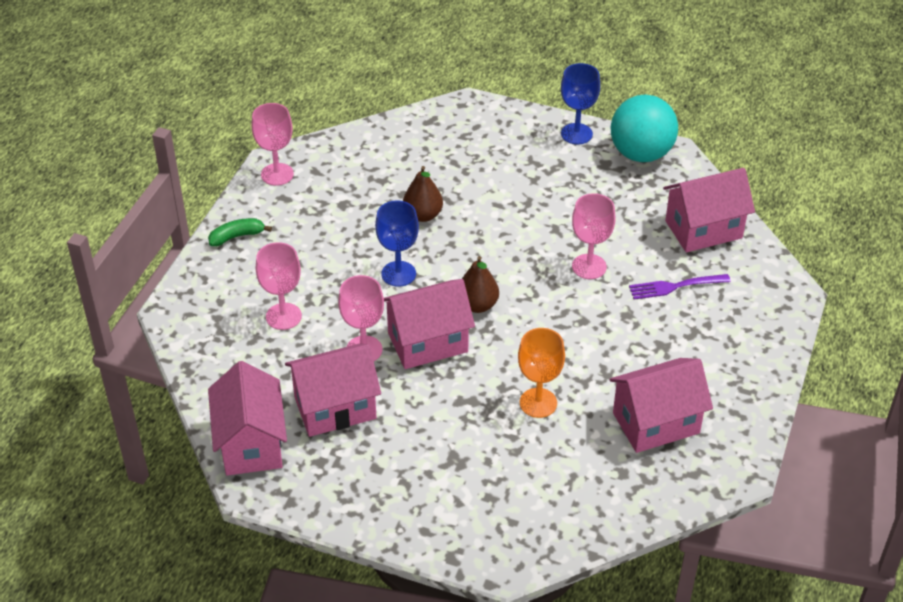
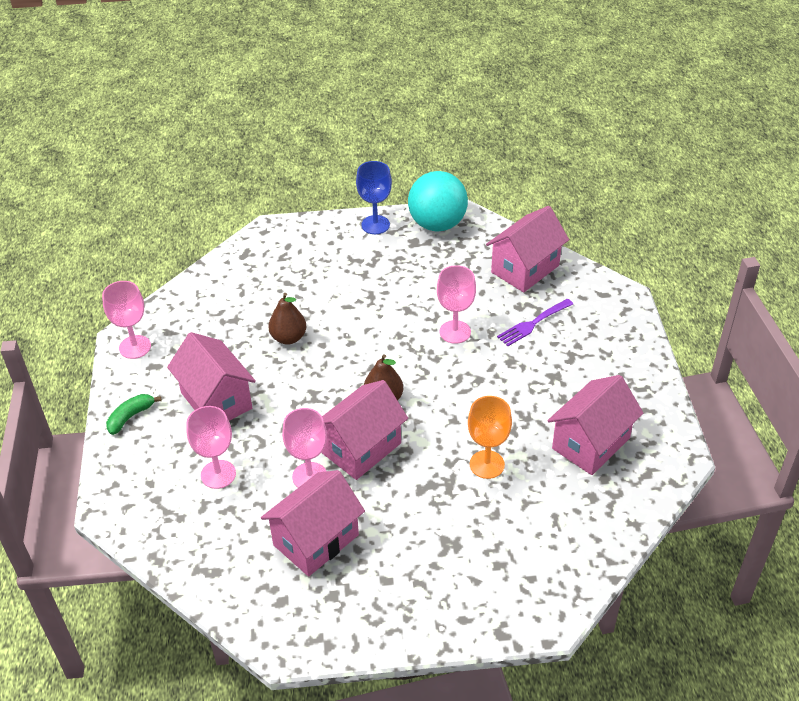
camera: 25 degrees left, 0 degrees up
(251, 444) = (259, 605): pink house -> pink house (216, 400)
(398, 274) = (299, 397): blue goblet -> none

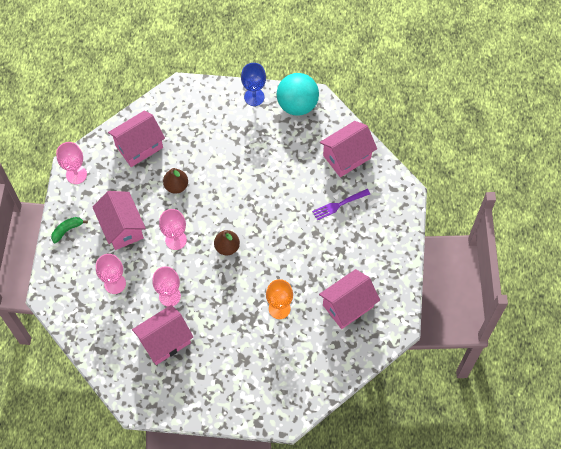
camera: 10 degrees right, 20 degrees up
(361, 448) = (205, 281): pink house -> pink house (139, 146)
(455, 332) = (285, 202): pink goblet -> pink goblet (176, 240)

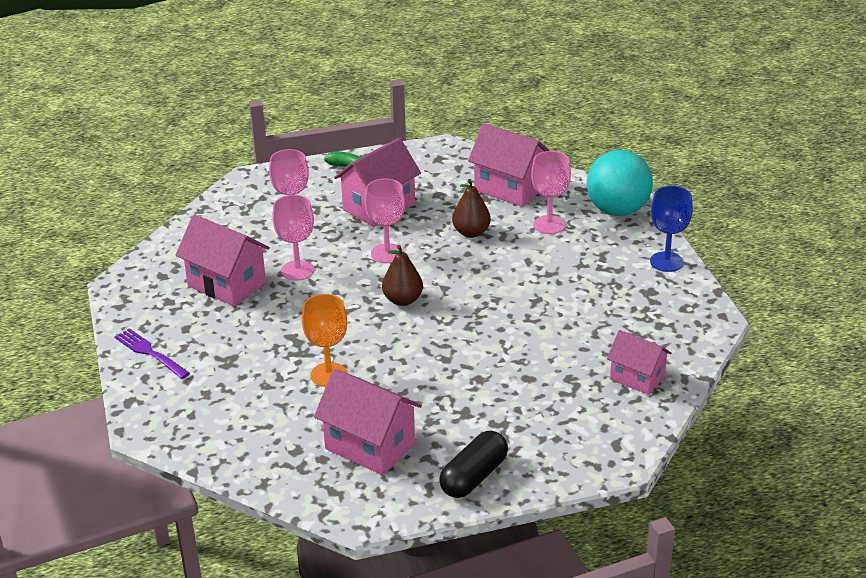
camera: 70 degrees right, 30 degrees down
(76, 174) = (434, 154): pink goblet -> pink goblet (549, 225)
(297, 104) = (688, 304): turquoise ball -> turquoise ball (617, 210)
(339, 205) = (545, 391): purple fork -> purple fork (150, 353)
(347, 157) = (637, 378): pink house -> pink house, size x0.65
(391, 264) = (474, 476): none -> black capsule

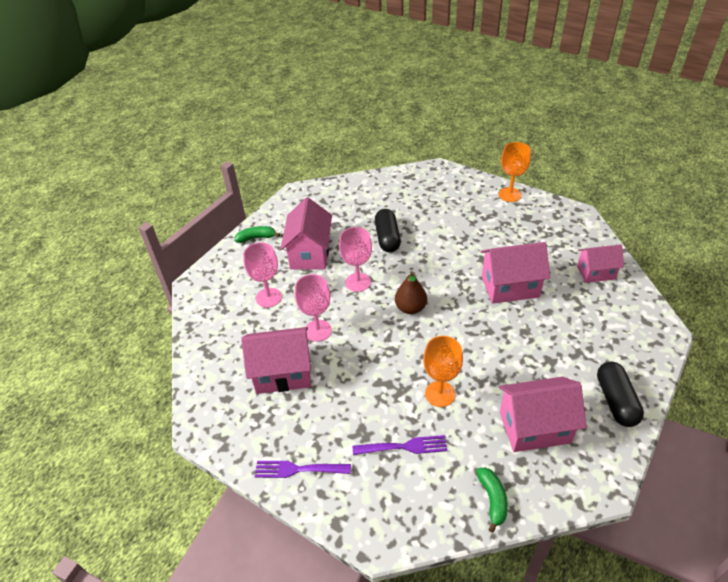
camera: 40 degrees left, 10 degrees up
(245, 389) = (404, 447): none -> purple fork
(260, 464) = (492, 499): none -> green banana
(471, 232) = (387, 238): brown pear -> black capsule
(509, 188) = (370, 198): pink house -> pink house (510, 287)
(549, 225) = (422, 208): pink goblet -> none
(617, 210) = (444, 179): turquoise ball -> none
(666, 262) = (510, 194): blue goblet -> orange goblet

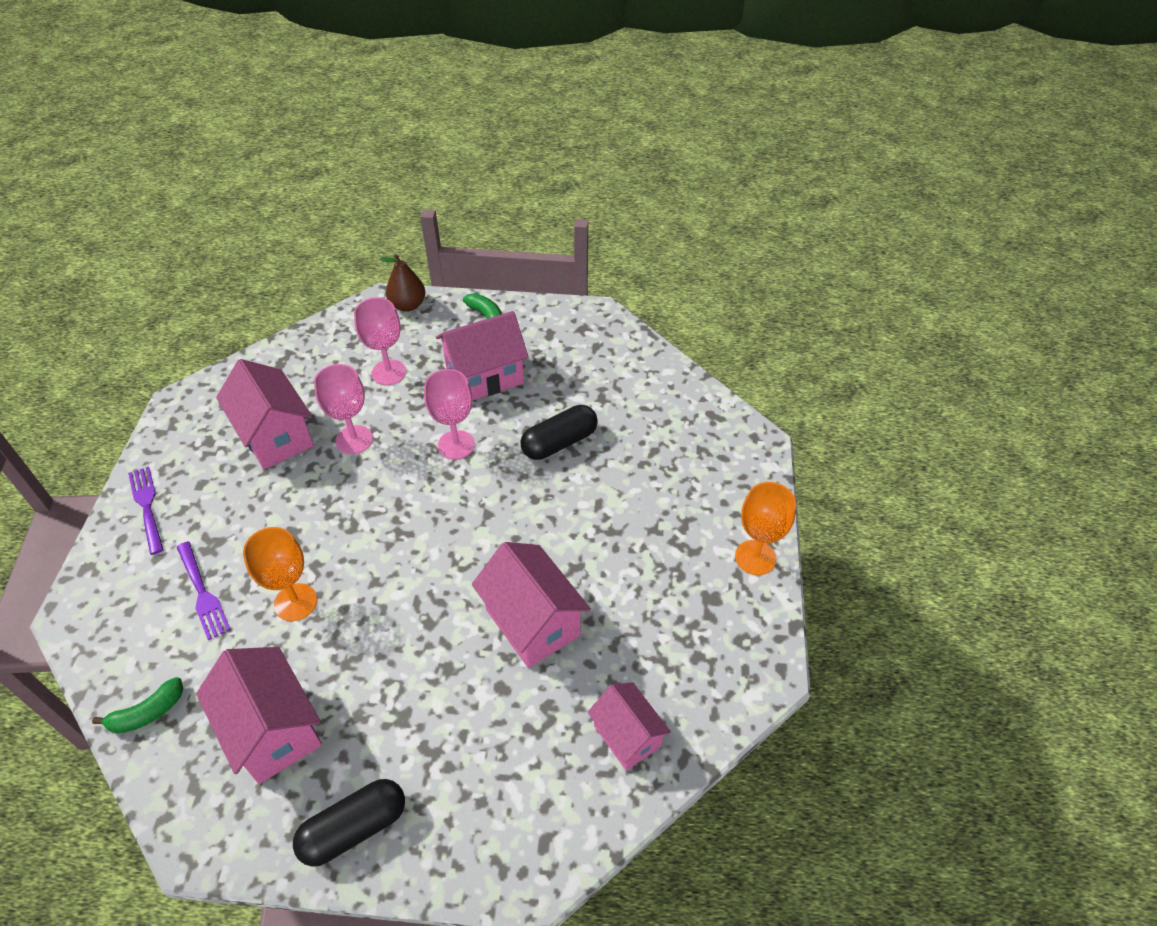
camera: 60 degrees right, 5 degrees up
(410, 308) = (434, 518): brown pear -> brown pear (408, 305)

